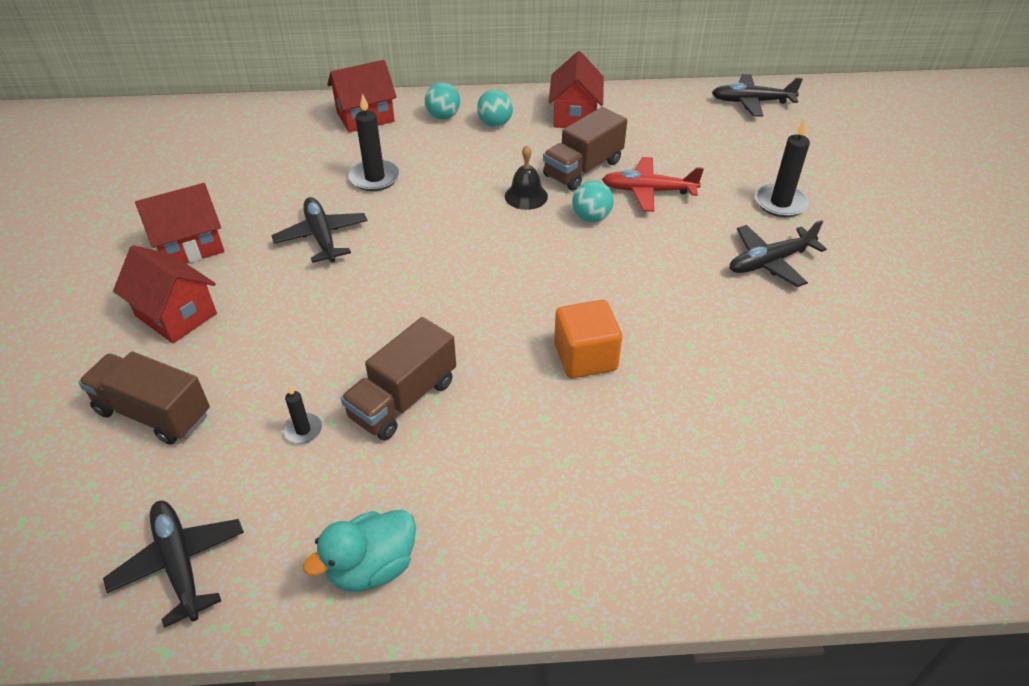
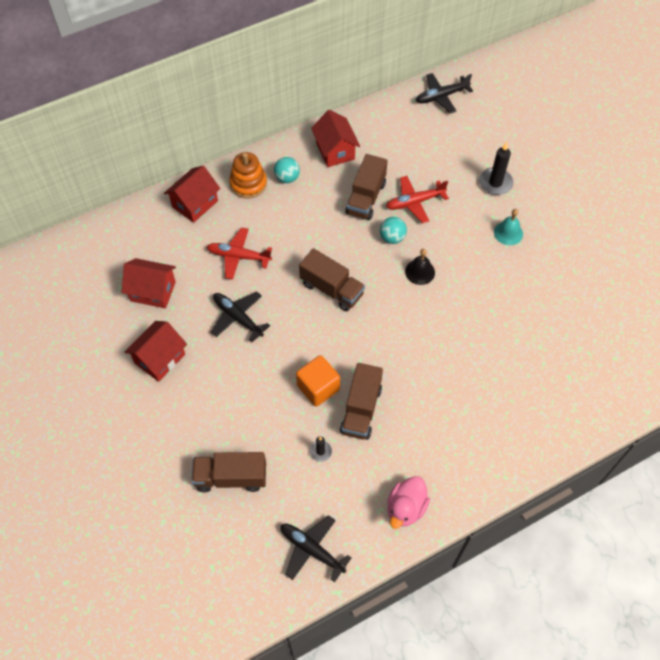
camera: 25 degrees left, 15 degrees up
(176, 315) = (192, 410): red house -> red house (153, 291)
(372, 567) = (406, 508): turquoise duck -> pink duck
(375, 178) = (238, 256): black candle -> red plane
(443, 116) = (248, 184): turquoise ball -> orange stacking toy
(468, 246) = (331, 289): none -> brown truck
(526, 196) = (343, 235): black bell -> black bell (420, 272)
(585, 357) = (441, 342): orange cube -> orange cube (318, 387)
(769, 262) = (508, 233): black plane -> turquoise bell

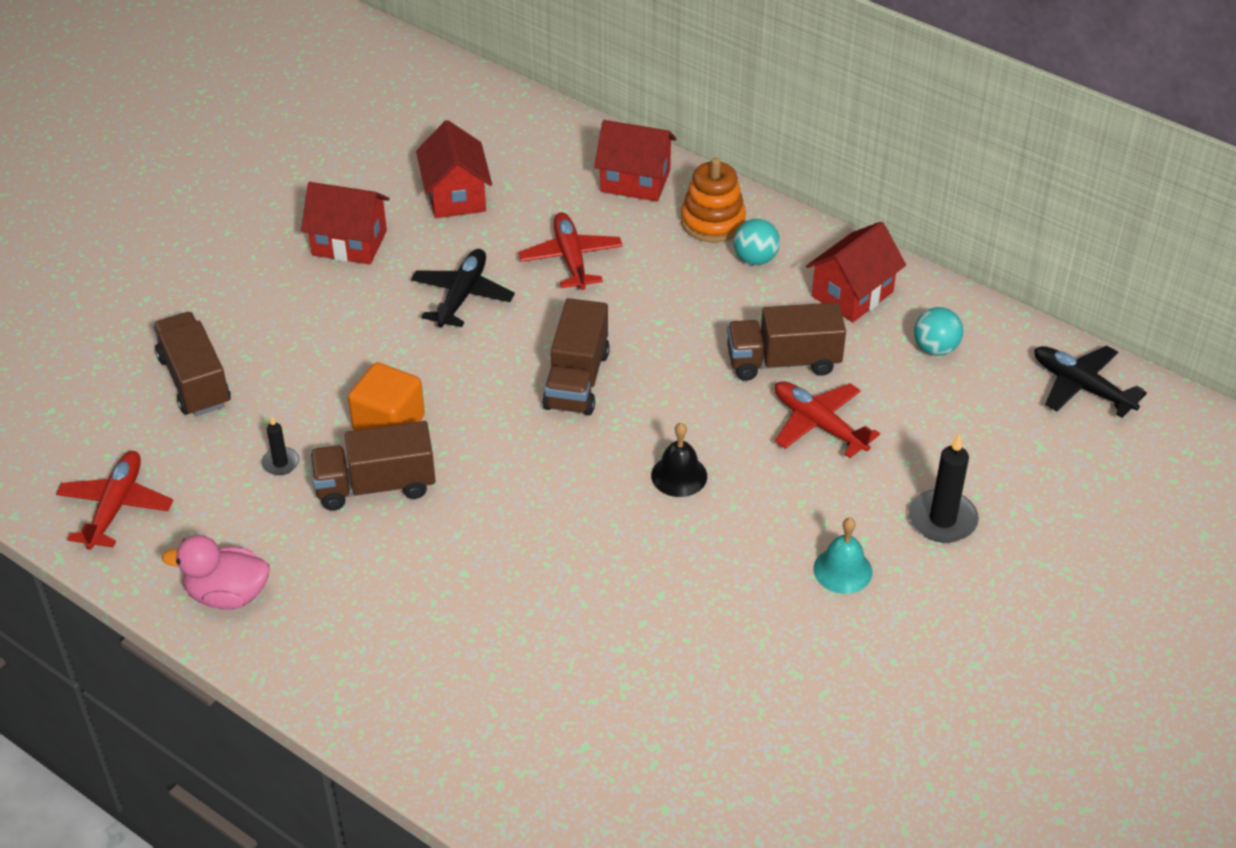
camera: 65 degrees right, 15 degrees down
(311, 549) = (116, 506): black plane -> red plane
(392, 238) = (725, 419): turquoise ball -> turquoise ball (935, 348)

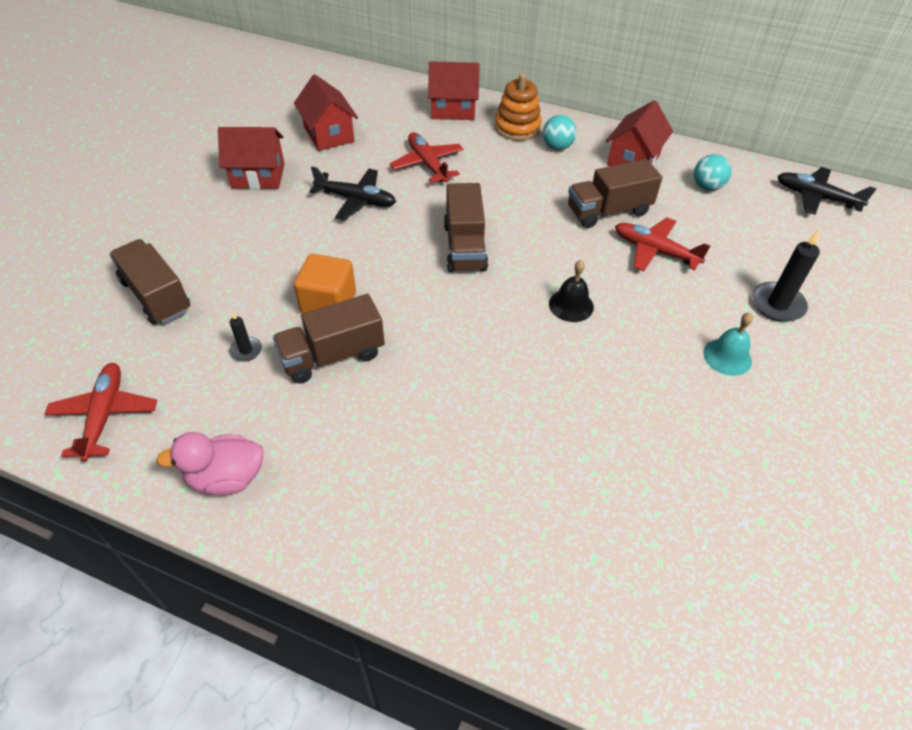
camera: 15 degrees left, 5 degrees up
(462, 295) = (356, 200): black plane -> black plane turned 105 degrees clockwise

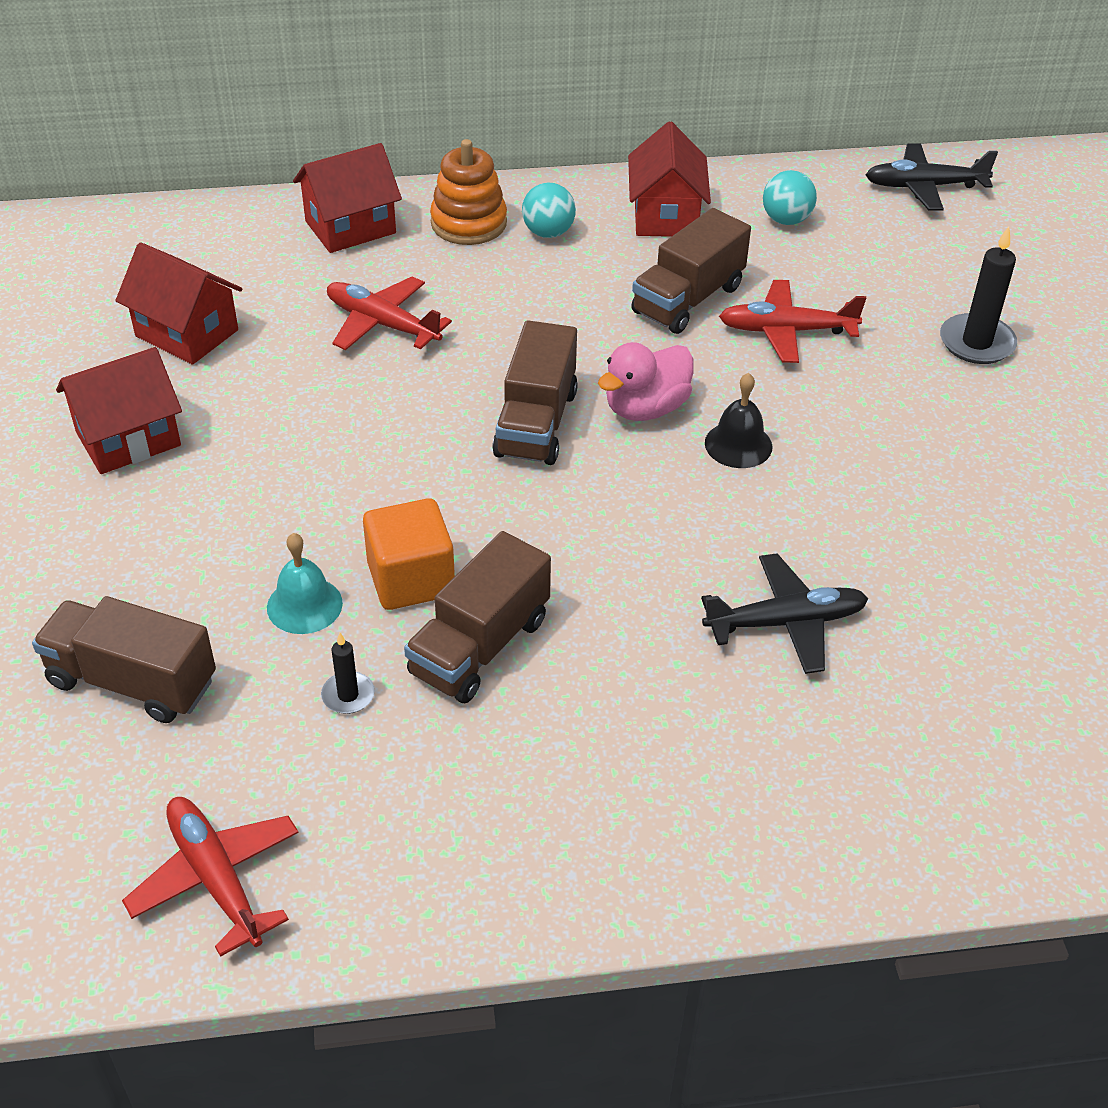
camera: 30 degrees left, 5 degrees down
(226, 478) = (475, 869): pink duck -> pink duck (646, 408)
(356, 200) = (320, 417): black plane -> black plane (786, 623)
(465, 247) = (536, 423): brown truck -> brown truck turned 45 degrees clockwise
(727, 356) = (967, 431): turquoise bell -> turquoise bell (304, 605)

